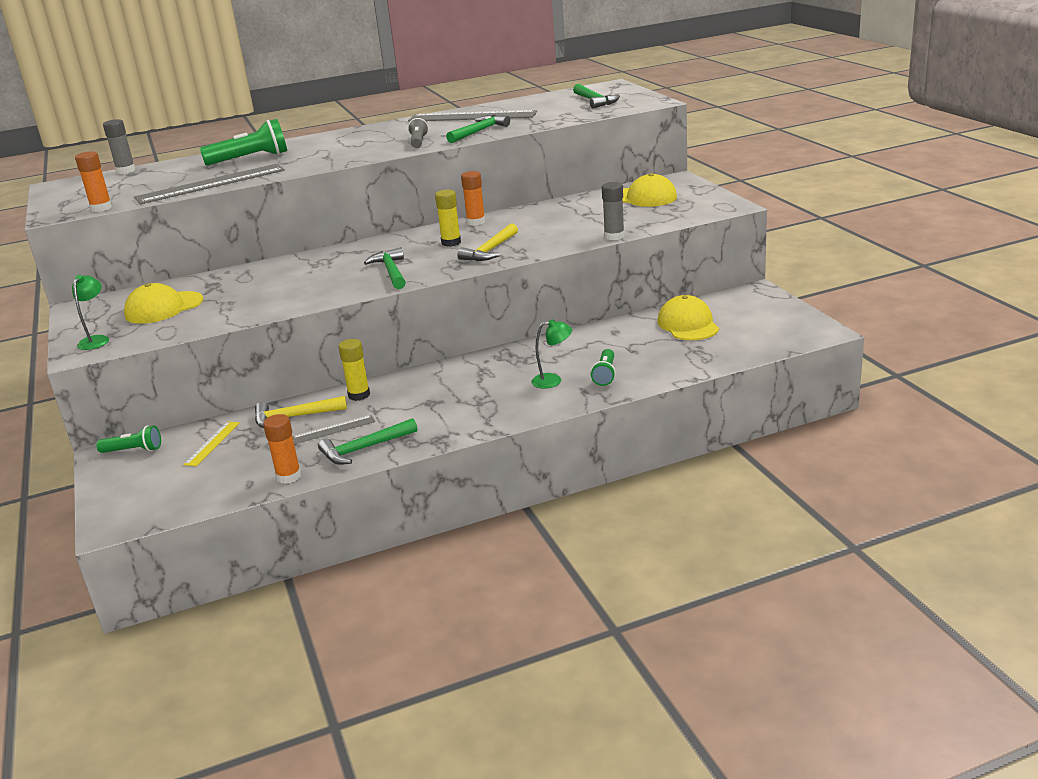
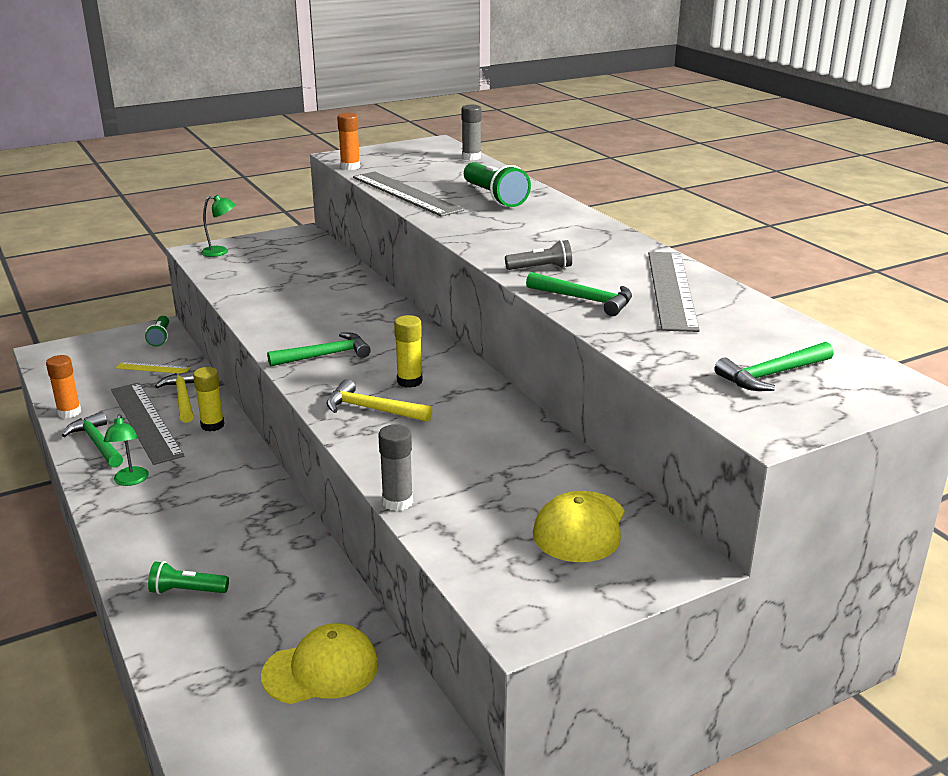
camera: 80 degrees right, 0 degrees up
(163, 308) = (279, 264): yellow cap -> none
(334, 429) = (145, 422): grey ruler -> grey ruler, size x2.07
(476, 222) = (484, 391): orange glue stick -> none
(553, 380) = (189, 549): green lamp -> green lamp (130, 481)

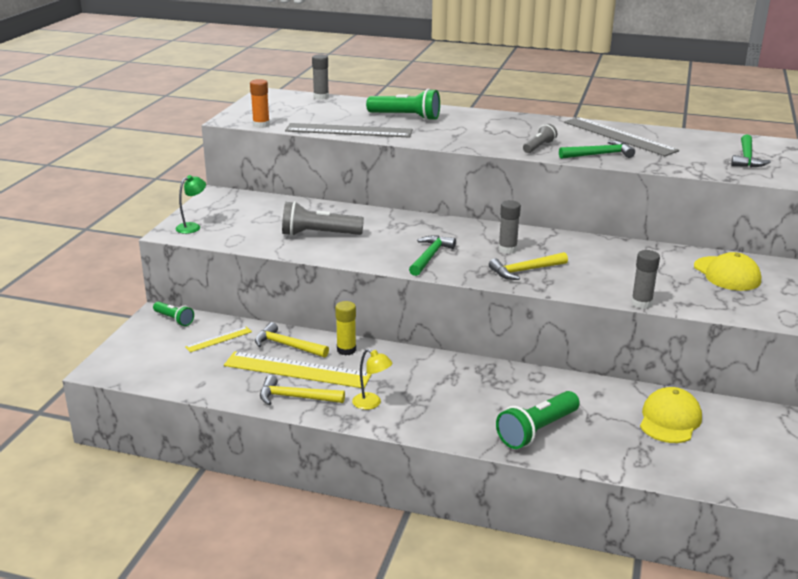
camera: 45 degrees left, 0 degrees up
(69, 412) = (227, 392): orange glue stick -> none
(97, 443) = (296, 397): green hammer -> yellow hammer
(130, 481) = (372, 403): green lamp -> yellow lamp
(145, 422) = (297, 370): grey ruler -> yellow ruler
(187, 591) = (537, 431): green flashlight -> green flashlight, size x1.70
(289, 296) = (319, 234): none -> grey flashlight
(409, 381) = (507, 249): yellow glue stick -> grey glue stick

